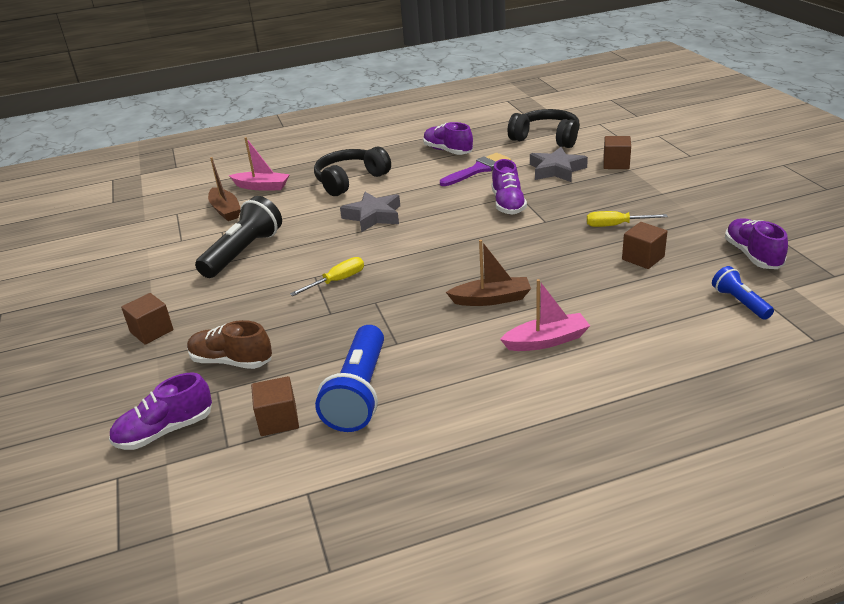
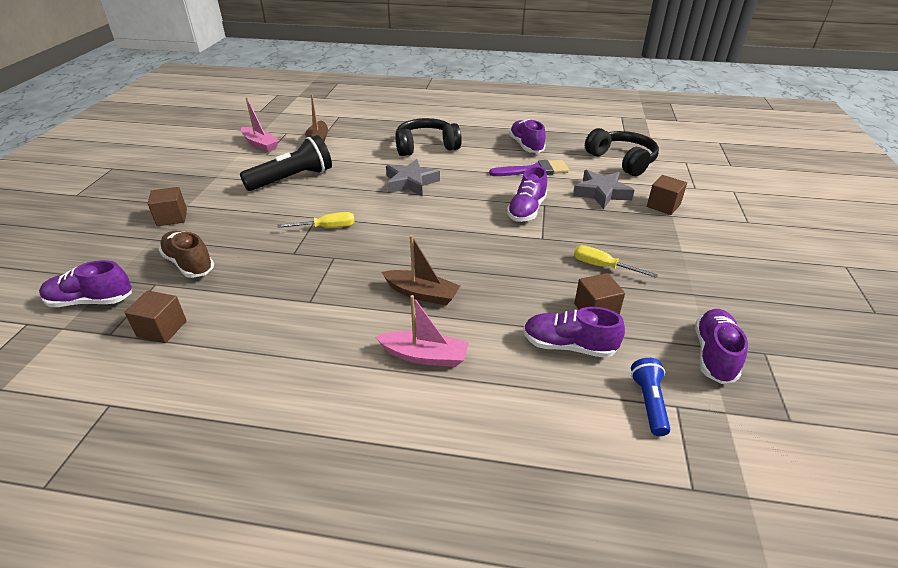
camera: 25 degrees right, 5 degrees up
(262, 187) = (361, 131): pink boat -> pink boat (260, 144)
(359, 393) = (237, 333): blue flashlight -> none
(648, 289) = (568, 346): none -> purple shoe

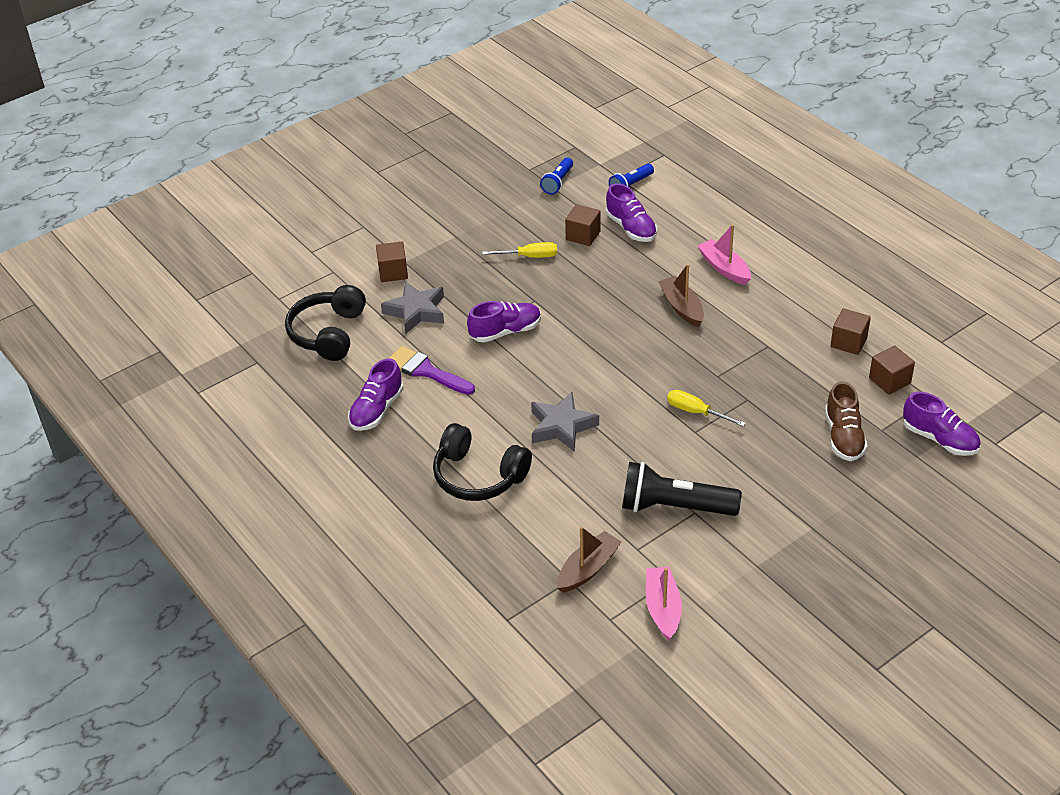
camera: 135 degrees left, 5 degrees up
(172, 217) = (835, 514): brown cube -> brown cube (848, 342)
(602, 266) = (529, 256): yellow screwdriver -> yellow screwdriver turned 75 degrees counterclockwise
(714, 355) = (558, 182): purple shoe -> blue flashlight

